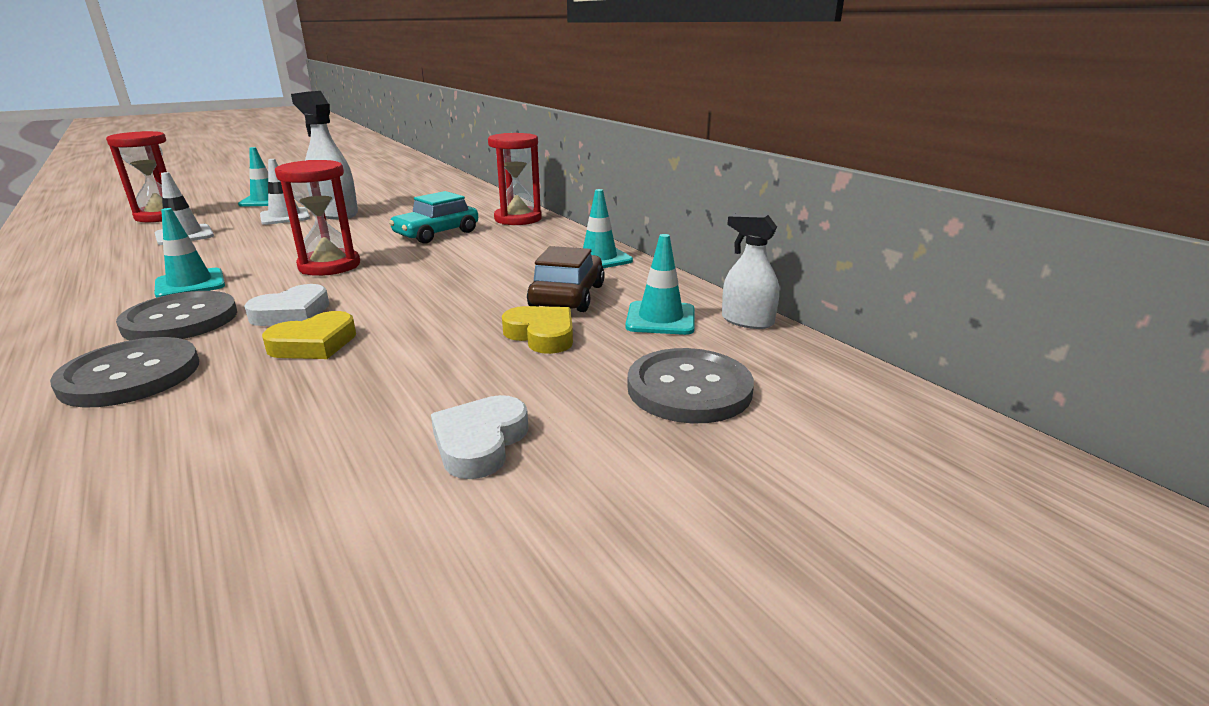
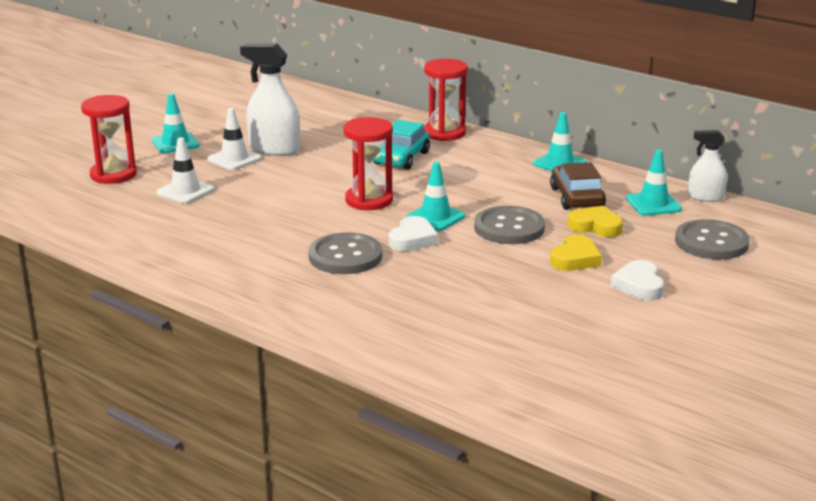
camera: 20 degrees left, 0 degrees up
(131, 375) = (389, 291): grey button -> grey button (509, 228)
(190, 284) = (292, 231): turquoise traffic cone -> turquoise traffic cone (435, 217)
(314, 344) = (465, 255): yellow heart -> yellow heart (575, 259)

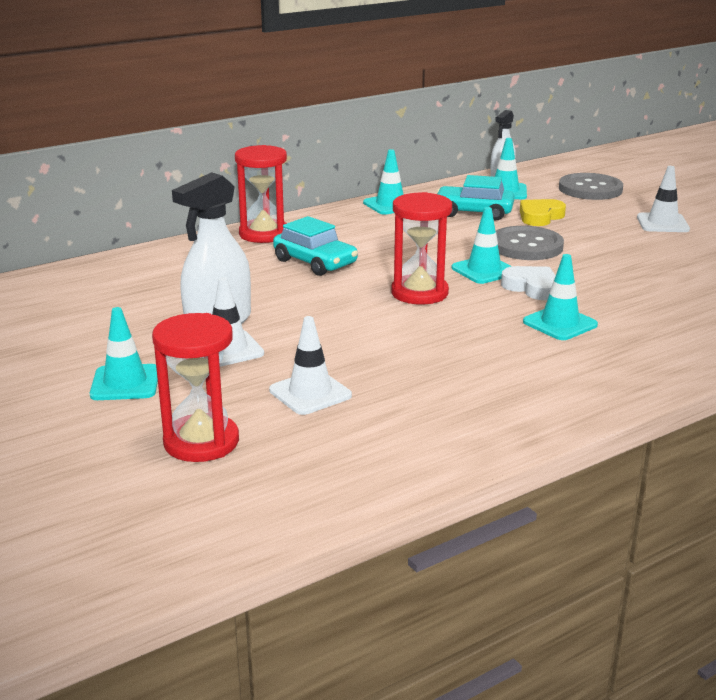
camera: 70 degrees left, 0 degrees up
(345, 256) = (560, 323): grey button -> turquoise traffic cone
(575, 259) = (604, 234): yellow heart -> none
(577, 197) = (473, 212): brown car -> turquoise car
(639, 285) = (662, 223): white heart -> white traffic cone

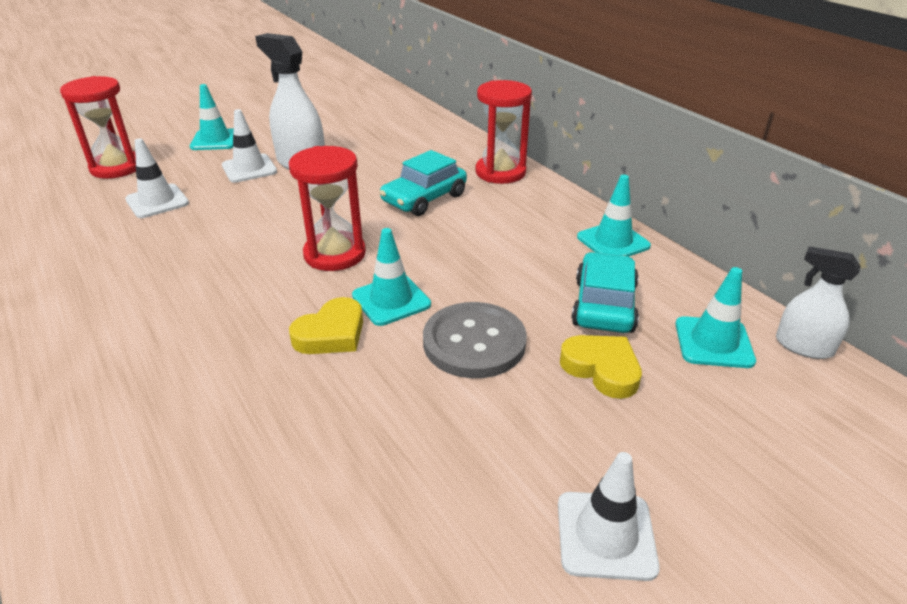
camera: 90 degrees right, 10 degrees up
(532, 287) = (331, 333): white heart -> yellow heart
(560, 323) = (222, 345): turquoise traffic cone -> none
(590, 189) = (781, 454): grey button -> none

